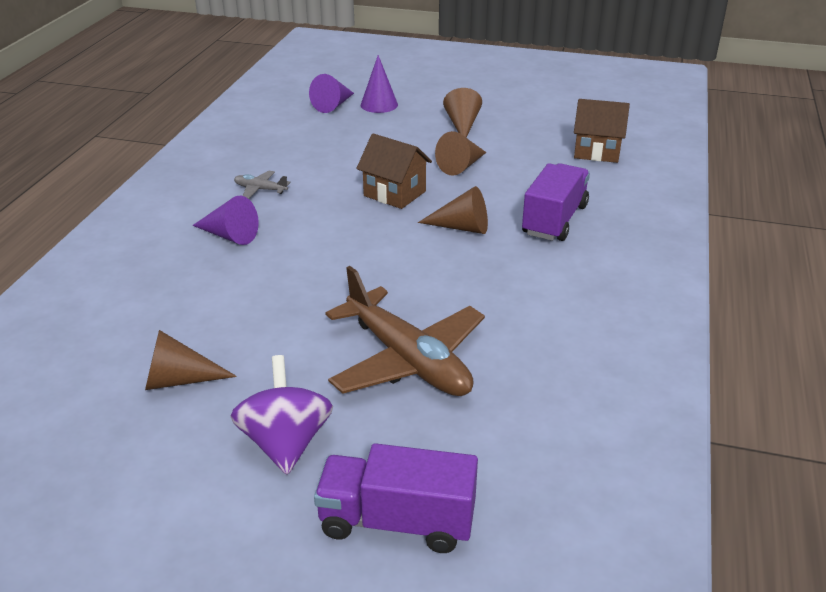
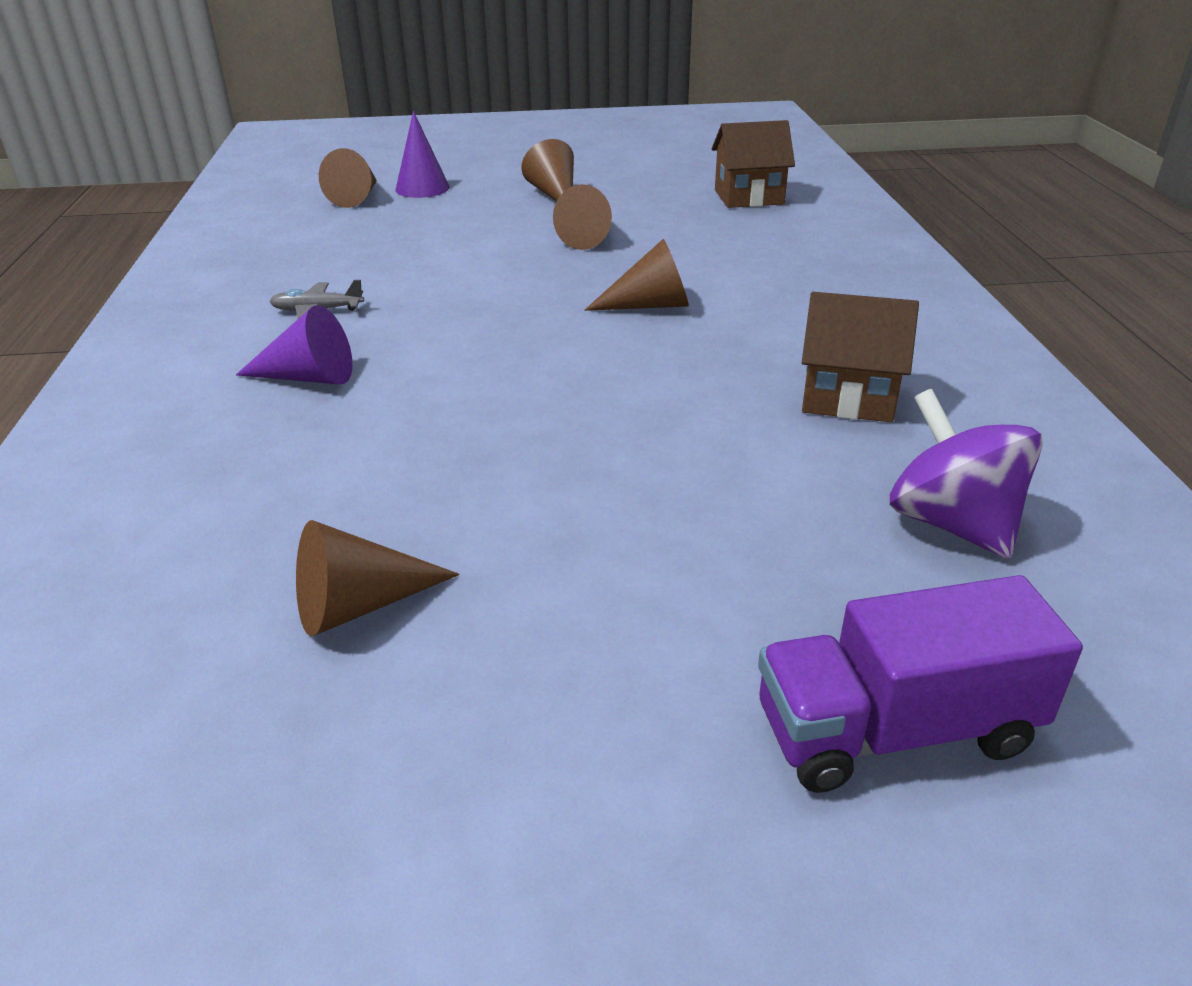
camera: 20 degrees left, 0 degrees up
(285, 443) = (618, 657): purple spinning top -> purple spinning top (952, 524)
(333, 105) = (357, 197): purple cone -> brown cone
(394, 193) = (524, 282): brown house -> brown house (848, 397)
(407, 360) = (713, 486): brown plane -> none
(554, 220) = (763, 276): purple truck -> none

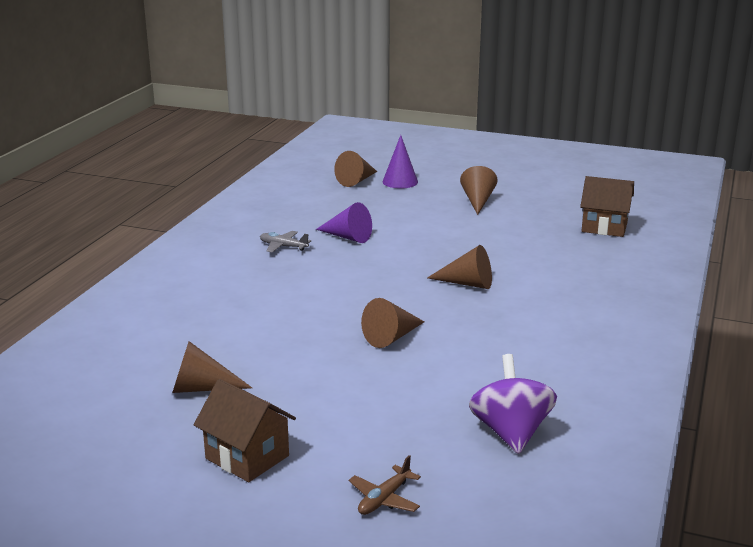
camera: 25 degrees right, 10 degrees down
(308, 377) = (253, 281): purple cone -> purple cone (347, 237)
(590, 237) = (472, 234): brown cone -> brown cone (392, 337)
(848, 397) = (527, 360): brown house -> brown house (247, 457)
(895, 730) = (384, 499): purple truck -> brown plane

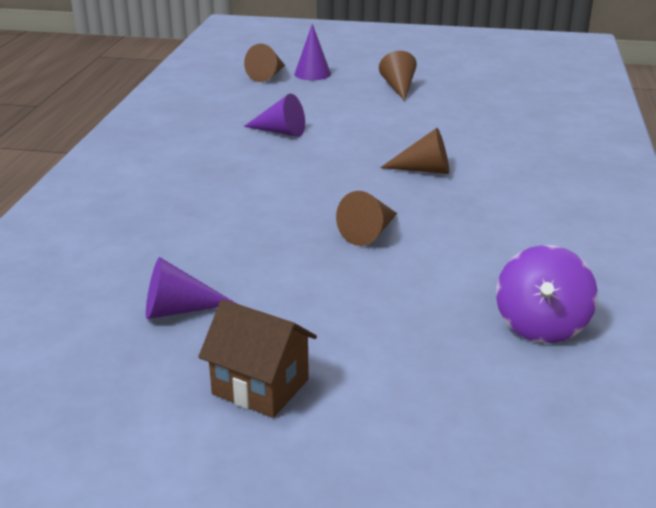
camera: 10 degrees left, 5 degrees up
(201, 388) = (178, 310): brown cone -> purple cone
(283, 246) = (215, 146): grey plane -> none
(384, 499) = (437, 420): brown plane -> none
(510, 432) = (541, 326): purple spinning top -> purple spinning top turned 150 degrees counterclockwise
(604, 227) = (534, 104): brown house -> none

